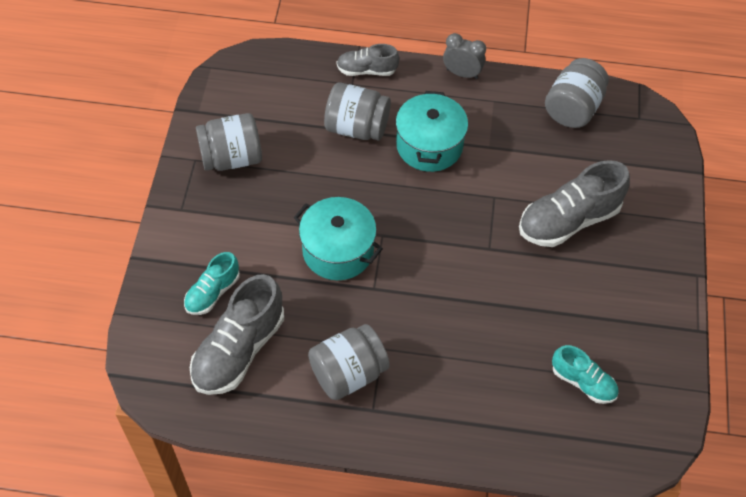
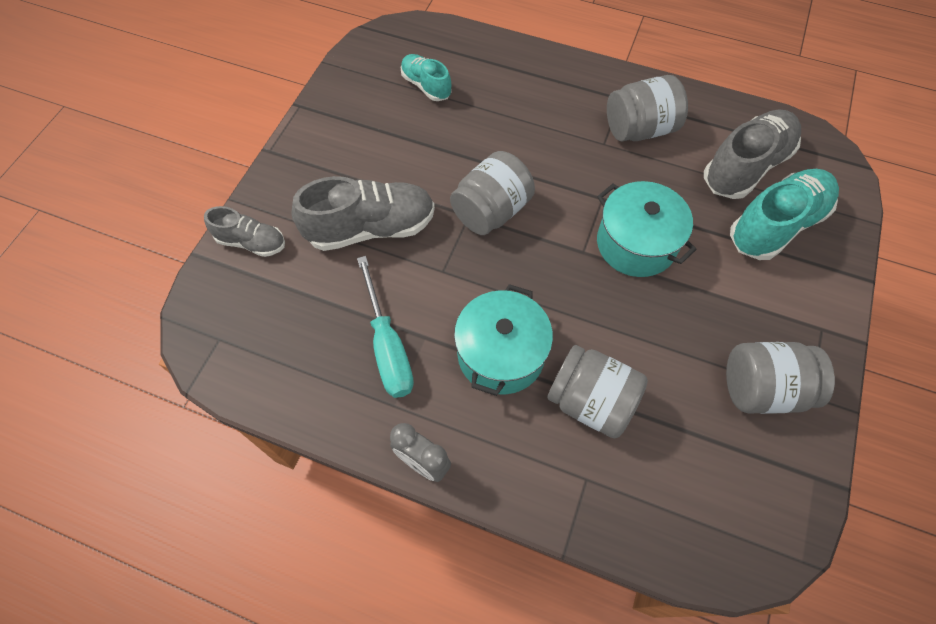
camera: 165 degrees left, 5 degrees up
(212, 292) = (776, 225): turquoise shoe -> turquoise shoe, size x1.75
(366, 70) = (561, 500): grey shoe -> grey shoe (251, 242)
(514, 135) = (387, 346): none -> turquoise screwdriver
(572, 108) = (295, 371): grey jar -> grey jar (491, 211)

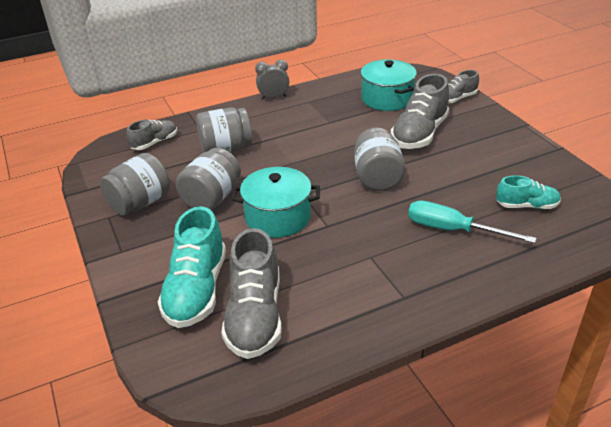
camera: 135 degrees right, 25 degrees down
(387, 346) = (339, 111): turquoise screwdriver -> turquoise screwdriver (453, 230)
(501, 354) = (287, 137): turquoise pot -> turquoise pot (387, 99)
(639, 129) = (361, 284): grey jar -> grey jar (212, 198)
(669, 506) = (155, 143): none -> grey shoe

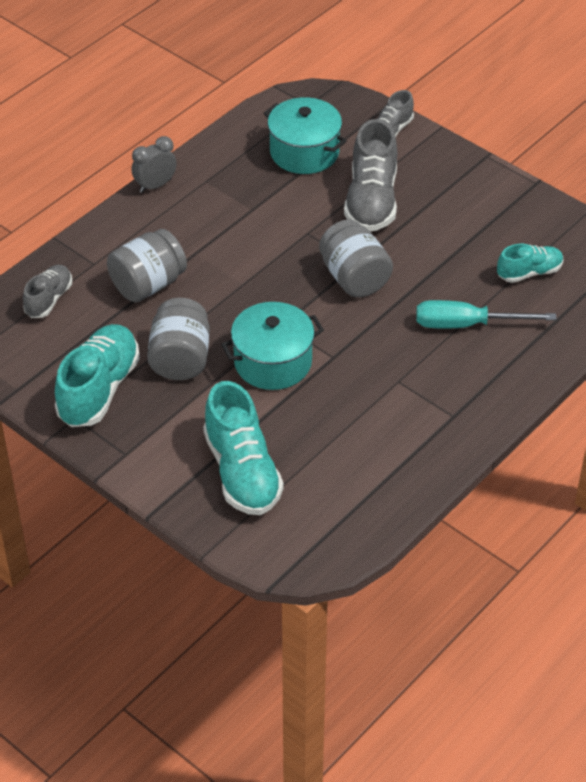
camera: 25 degrees left, 10 degrees up
(140, 203) = (99, 389): grey jar -> turquoise shoe
(255, 316) = (320, 480): grey shoe -> none

